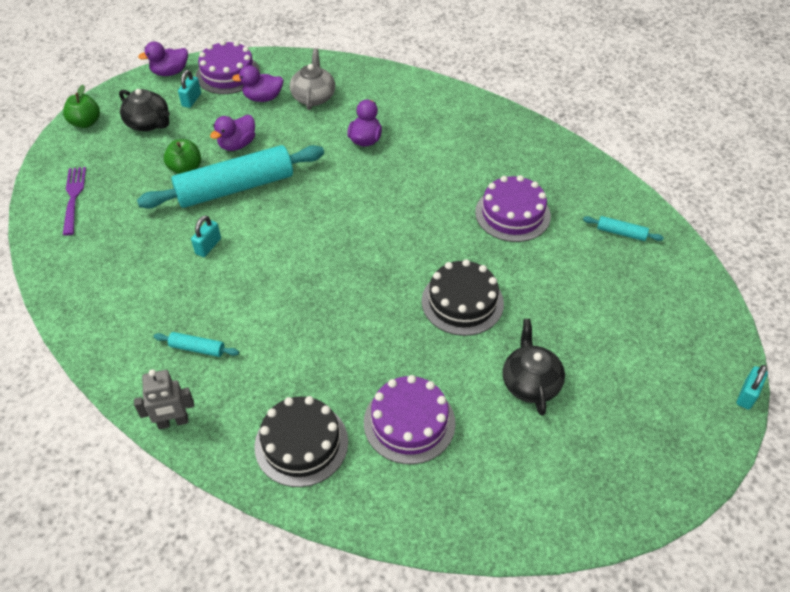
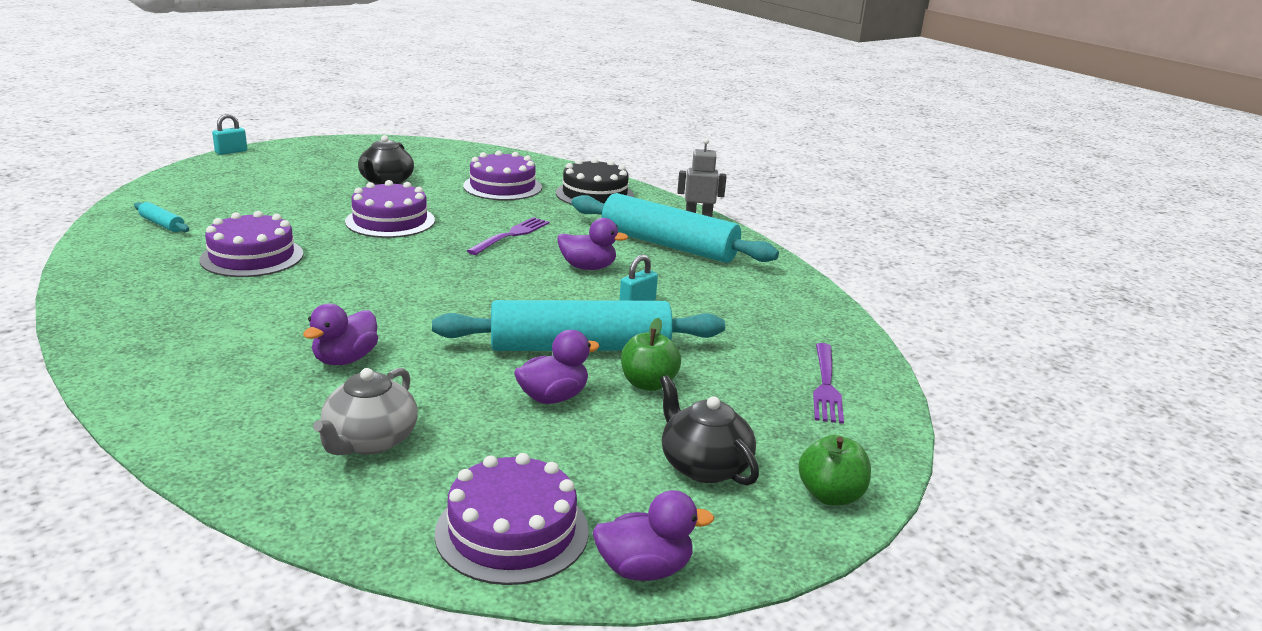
camera: 165 degrees left, 25 degrees down
(191, 100) = (610, 491): turquoise padlock -> none
(197, 348) = (668, 245): turquoise rolling pin -> turquoise rolling pin, size x2.49
(263, 98) = (466, 461): purple duck -> purple duck (588, 267)
(346, 314) = (511, 235): none -> purple fork
(462, 302) = (390, 221): black cake -> purple cake

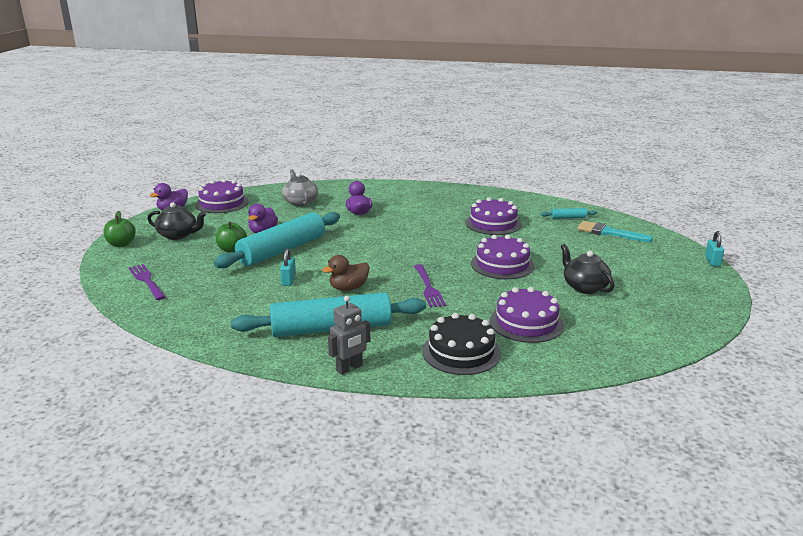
camera: 140 degrees right, 0 degrees up
(197, 197) = (609, 232): none -> turquoise brush
(588, 267) = (348, 288): purple duck -> brown duck

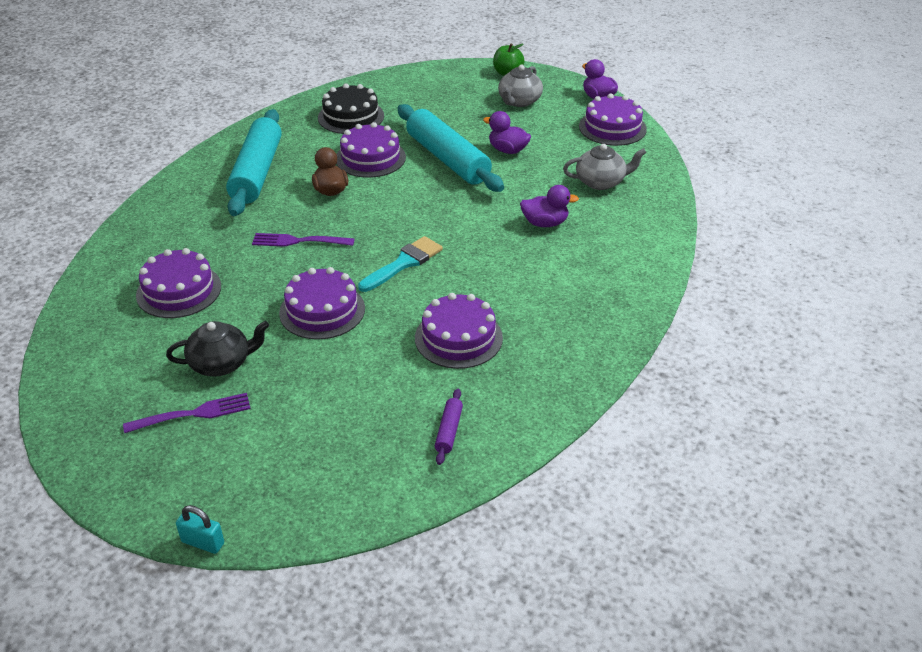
camera: 105 degrees right, 15 degrees up
(147, 281) = (413, 87): purple fork -> purple fork (192, 414)
(178, 235) = (519, 101): black teapot -> grey teapot
(232, 249) = (465, 130): green apple -> none
(288, 280) = (370, 158): turquoise padlock -> purple cake
(349, 368) = (185, 175): grey robot -> none
(461, 352) = (161, 236): black cake -> black cake (351, 117)
(568, 218) = (448, 431): turquoise rolling pin -> purple rolling pin
(609, 232) = (368, 458): turquoise brush -> turquoise brush (404, 263)

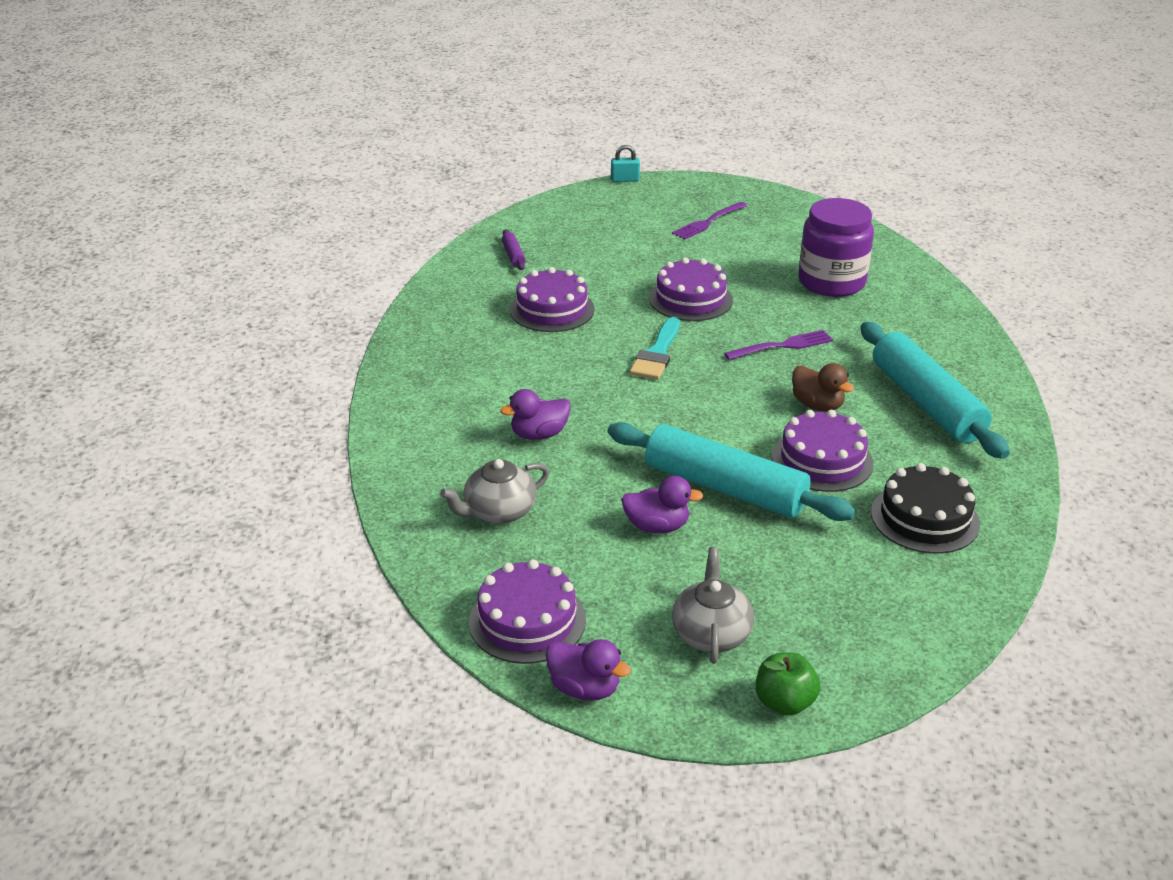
camera: 155 degrees right, 5 degrees down
(179, 290) = (831, 282): purple cake -> purple jar
(221, 363) = (727, 249): black teapot -> none

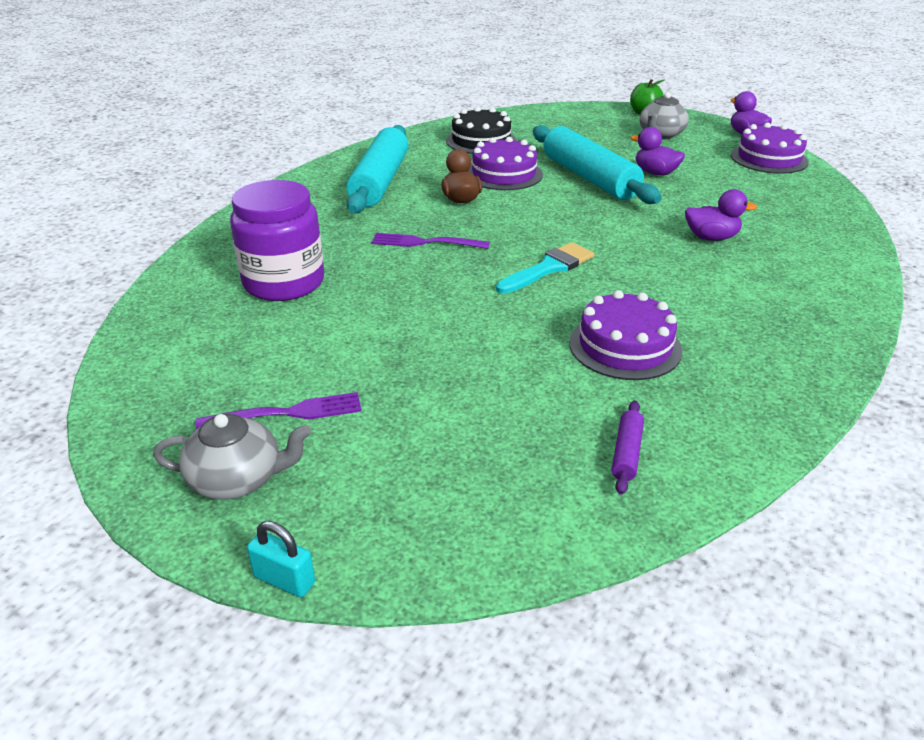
camera: 150 degrees left, 0 degrees up
(499, 511) = (768, 203): grey teapot -> grey teapot (237, 479)
(690, 299) = (453, 310): purple cake -> none

